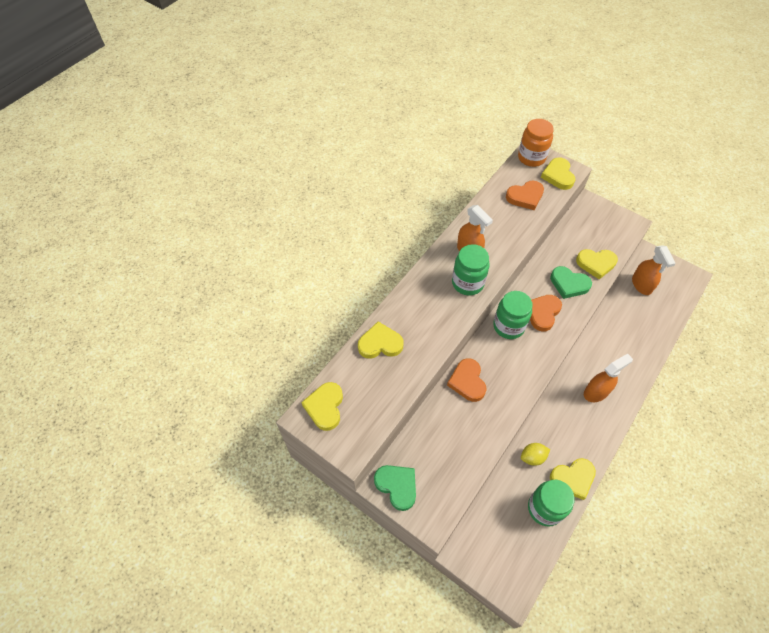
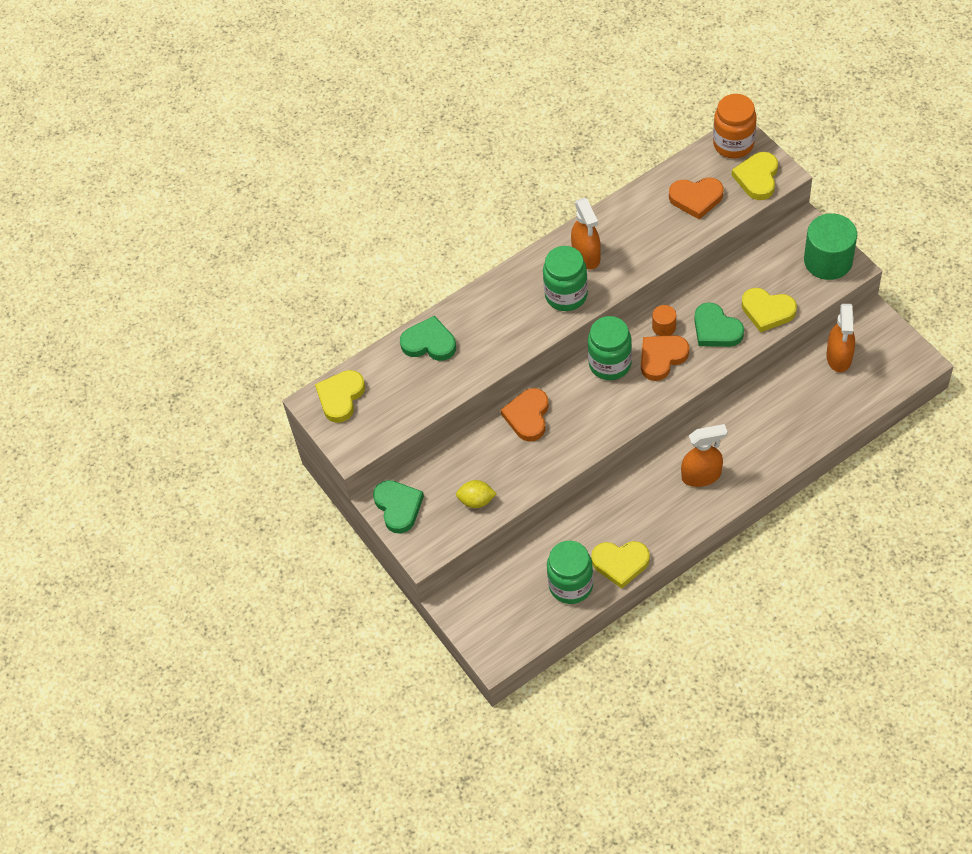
camera: 25 degrees right, 0 degrees up
(380, 343) = (429, 343): yellow heart -> green heart
(532, 457) = (583, 528): yellow lemon -> yellow lemon (476, 500)
(533, 291) = (664, 327): none -> orange cylinder
(616, 222) = (828, 260): none -> green cylinder

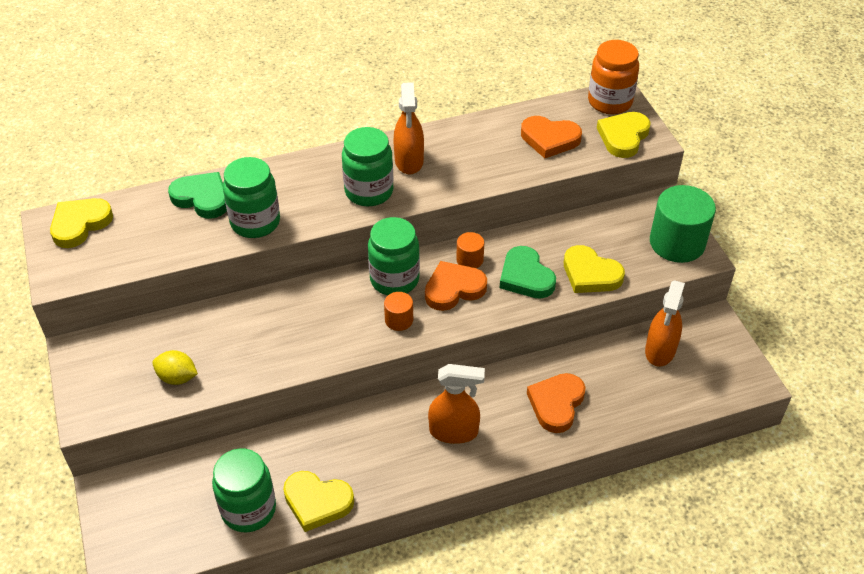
camera: 10 degrees right, 10 degrees down
(398, 507) = (90, 359): green heart -> none
(486, 352) = (255, 222): none -> green jar
(528, 416) = (280, 307): orange heart -> orange heart (556, 404)
(629, 399) = (399, 320): none -> orange cylinder

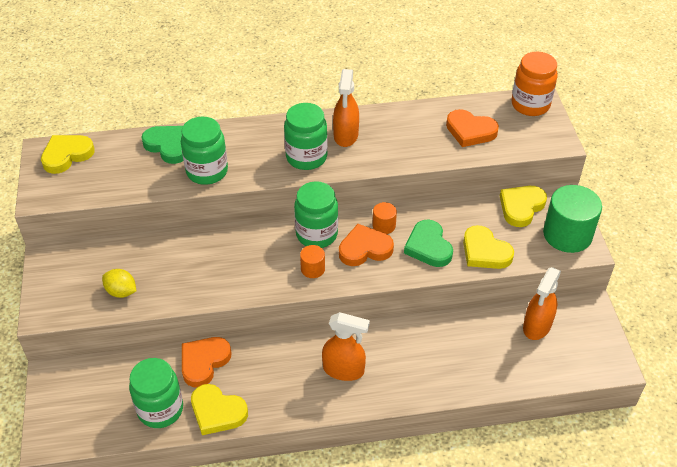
camera: 10 degrees right, 0 degrees up
(556, 404) = (436, 359): orange heart -> orange heart (204, 362)
(623, 137) = (535, 136): yellow heart -> yellow heart (521, 207)

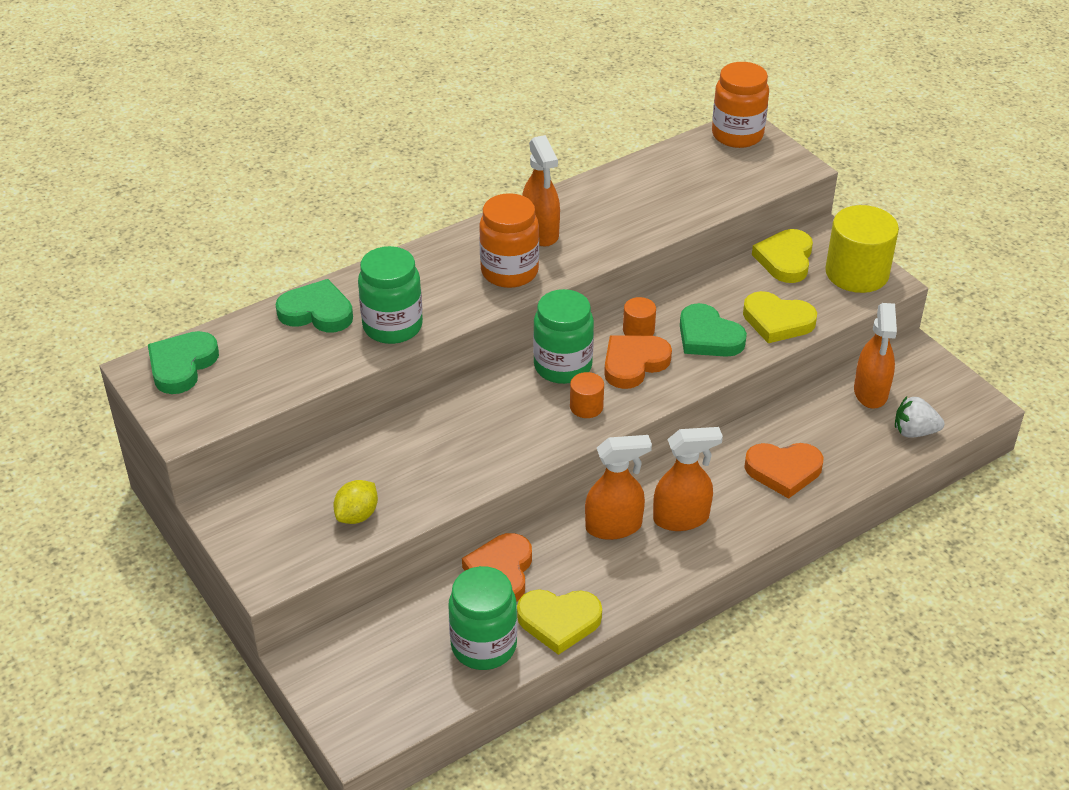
camera: 25 degrees left, 5 degrees down
(67, 155) = (182, 365): yellow heart -> green heart
(121, 292) = (357, 515): yellow lemon -> yellow lemon turned 60 degrees counterclockwise
(296, 358) = (614, 526): none -> orange spray bottle
(306, 157) = (509, 272): green jar -> orange jar
(470, 131) = (688, 184): orange heart -> orange heart (783, 471)
(550, 368) = (914, 432): none -> white strawberry
(567, 234) = (857, 273): green cylinder -> yellow cylinder

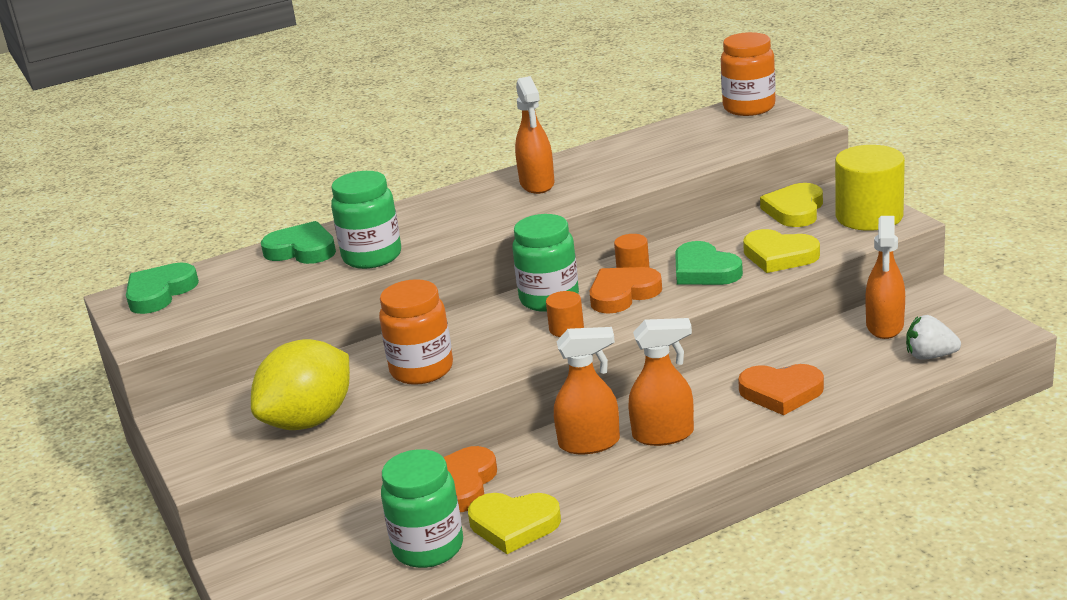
camera: 10 degrees right, 15 degrees down
(357, 515) = (309, 420): yellow lemon -> yellow lemon, size x2.02
(509, 272) = (499, 213): orange jar -> orange jar (421, 369)

